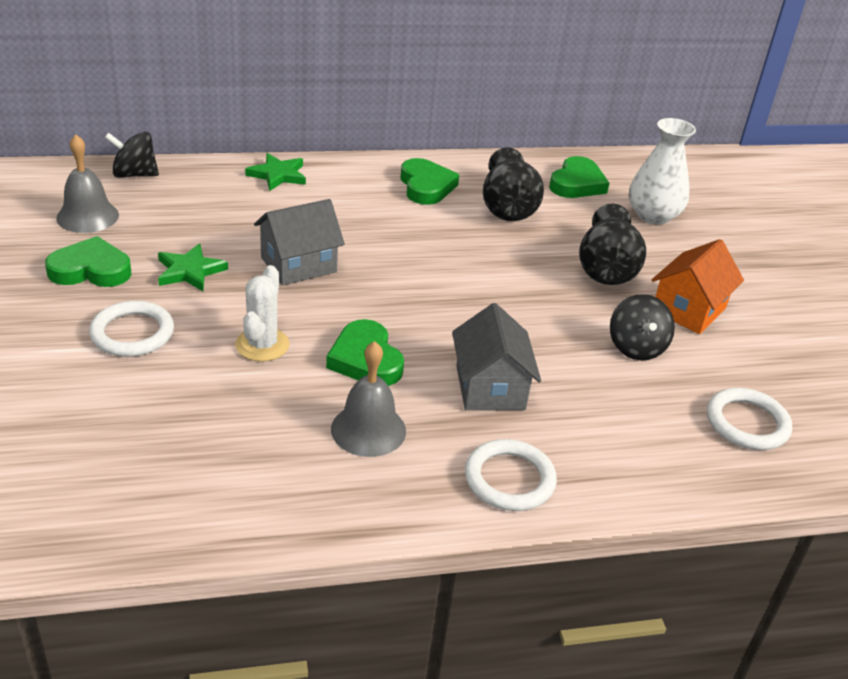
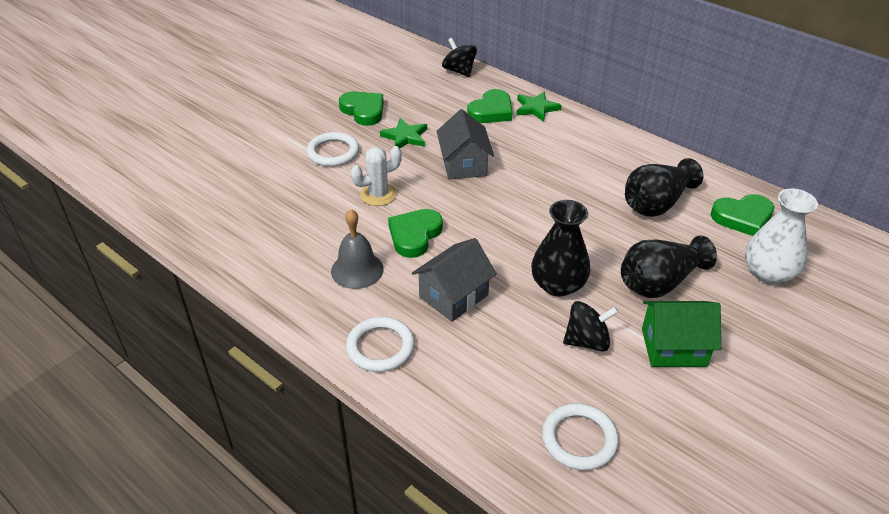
camera: 55 degrees right, 5 degrees up
(87, 216) = (403, 83): grey bell -> none
(298, 265) = (464, 165): grey house -> grey house turned 60 degrees clockwise
(426, 186) = (620, 161): green heart -> green heart (491, 111)
(548, 319) = (558, 285): none -> black vase
(636, 347) = (587, 341): black spinning top -> black spinning top turned 150 degrees counterclockwise
(688, 310) = (673, 347): orange house -> green house

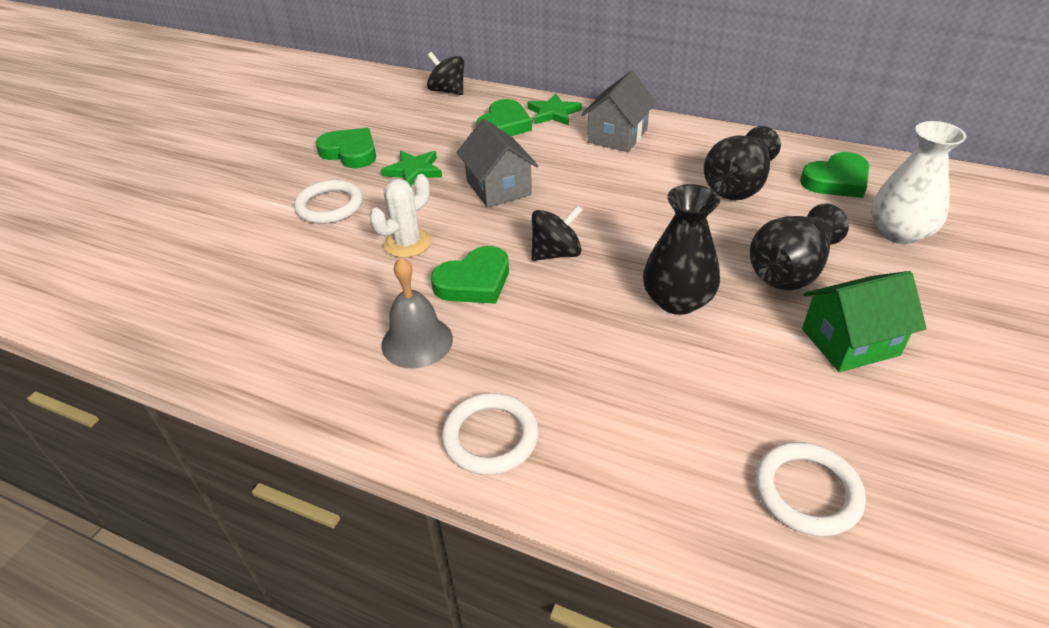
camera: 15 degrees left, 0 degrees up
(414, 235) = (474, 281): green heart -> green heart turned 135 degrees counterclockwise
(453, 296) = (557, 345): grey house -> grey house (617, 136)
(587, 341) = (747, 360): black spinning top -> black spinning top (556, 253)

